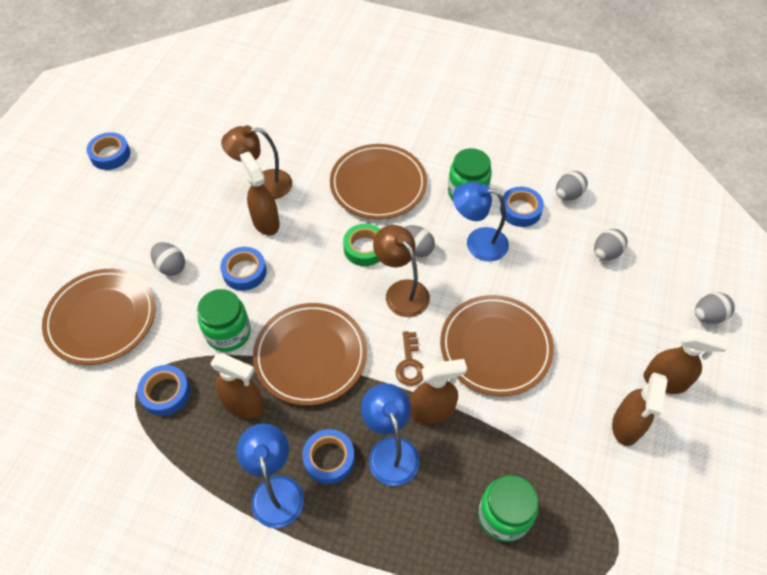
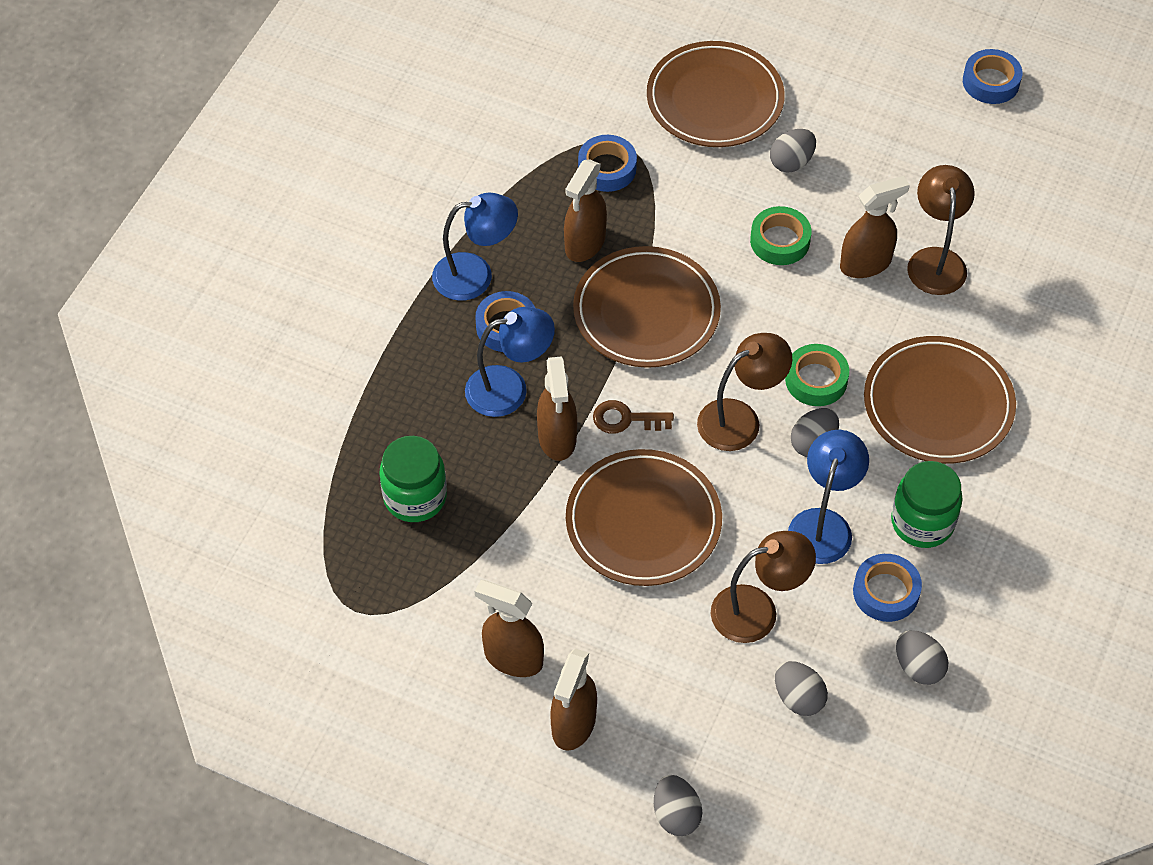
camera: 95 degrees right, 0 degrees up
(228, 333) = (685, 226): green jar -> none
(244, 272) = (780, 241): blue tape -> green tape
(550, 276) = (757, 610): none -> brown lamp

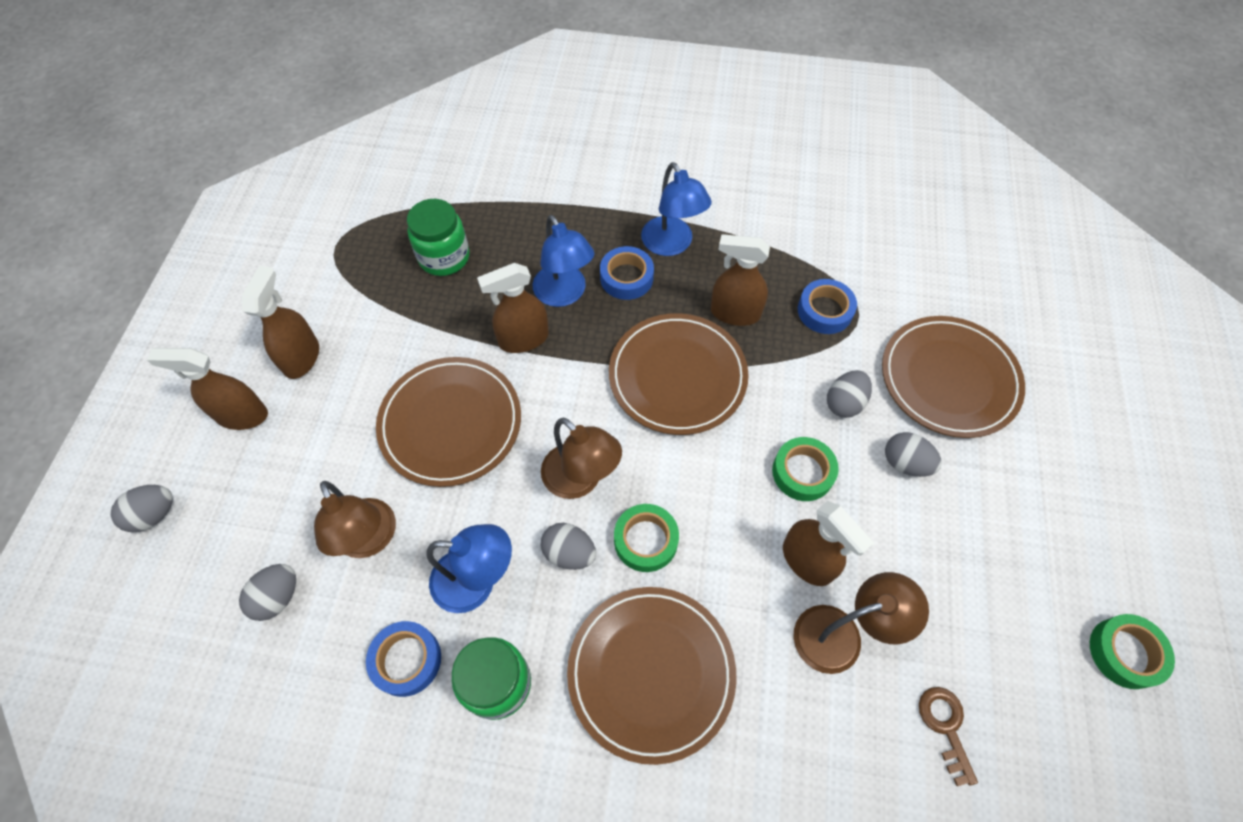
camera: 75 degrees right, 5 degrees up
(626, 419) = (556, 386): brown key -> brown key (945, 727)
(918, 667) = (321, 711): grey egg -> grey egg (844, 403)
(991, 82) = (1125, 653): blue tape -> green tape

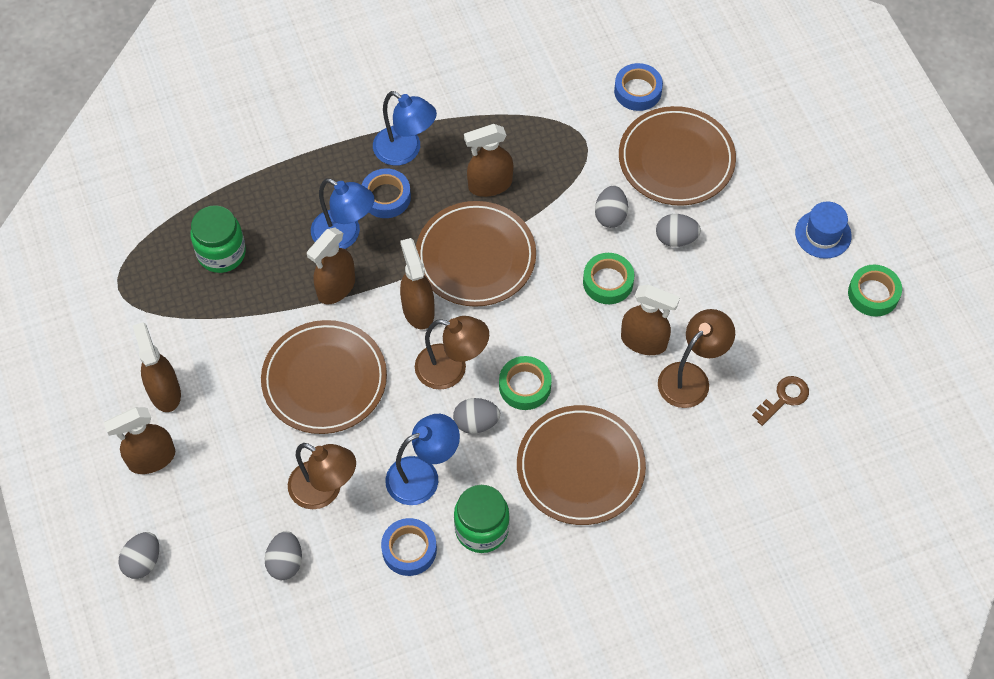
camera: 30 degrees left, 0 degrees up
(587, 400) = (418, 310): none -> brown spray bottle
(824, 311) = (558, 149): blue tape -> blue tape (637, 91)
(945, 727) = (784, 398): brown key -> brown key turned 90 degrees clockwise
(1088, 545) = (823, 234): none -> blue hat

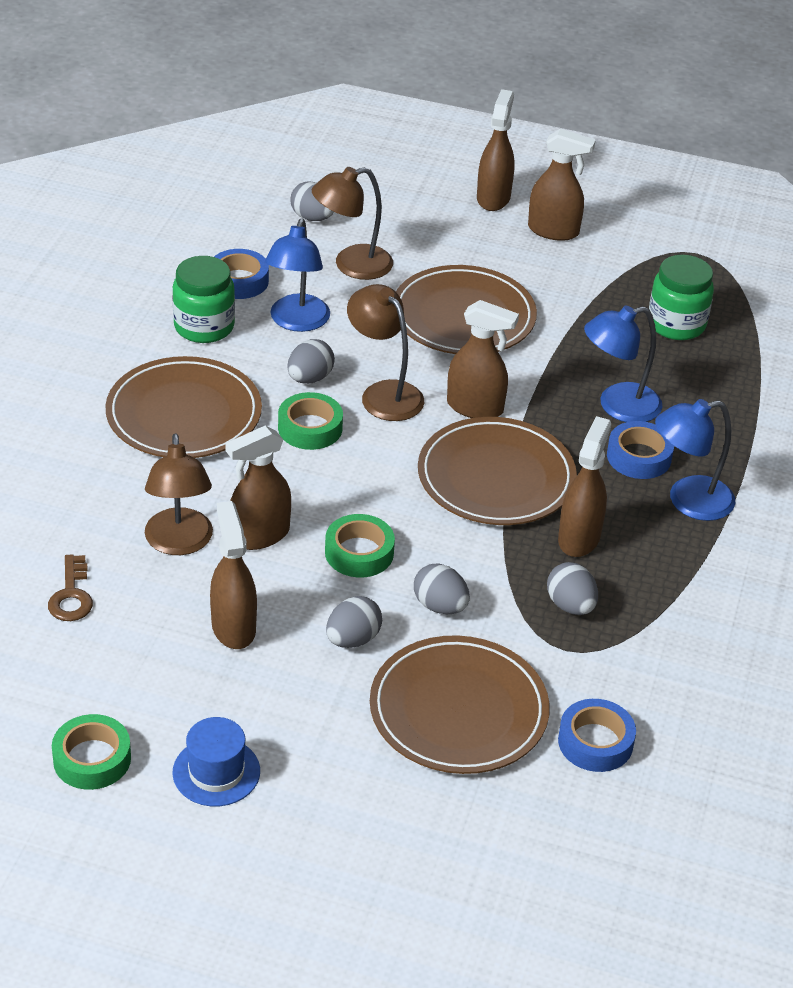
camera: 125 degrees right, 20 degrees down
(143, 561) = (402, 157): grey egg -> grey egg (570, 605)
(336, 288) = (559, 371): brown spray bottle -> brown spray bottle (233, 627)
(451, 369) = (384, 393): brown lamp -> brown lamp turned 90 degrees clockwise

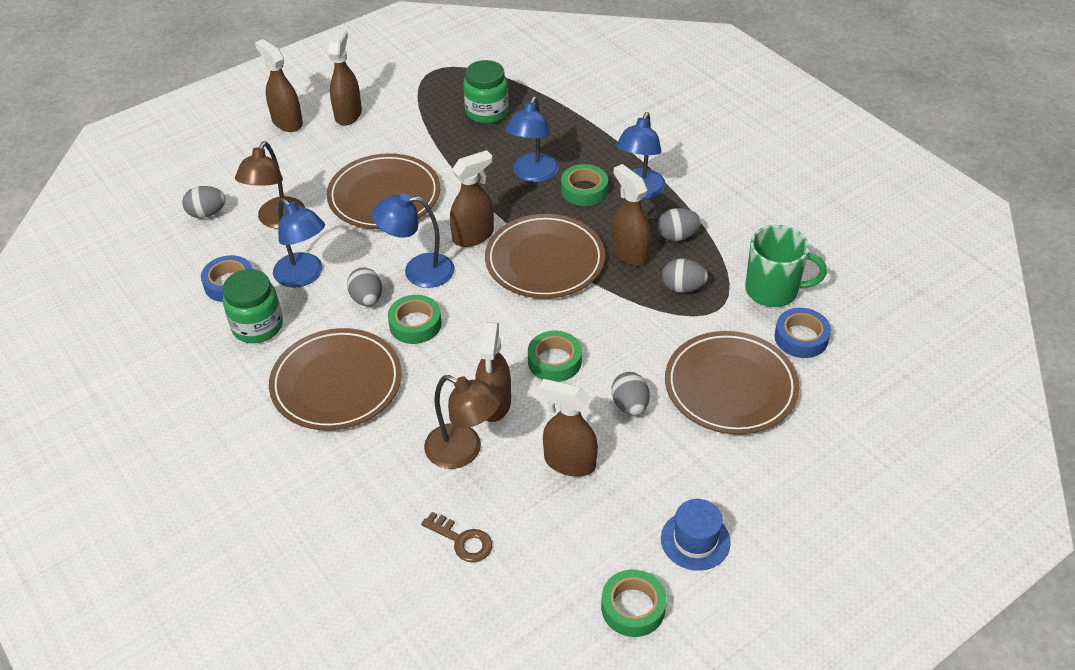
camera: 50 degrees left, 5 degrees up
(384, 393) = (418, 271): brown lamp -> blue lamp
(440, 606) = (635, 347): grey egg -> grey egg (677, 236)
(553, 231) = (348, 114): brown spray bottle -> brown spray bottle turned 45 degrees counterclockwise
(639, 457) = (584, 190): blue tape -> green tape
(647, 686) = (773, 290): none -> green mug

